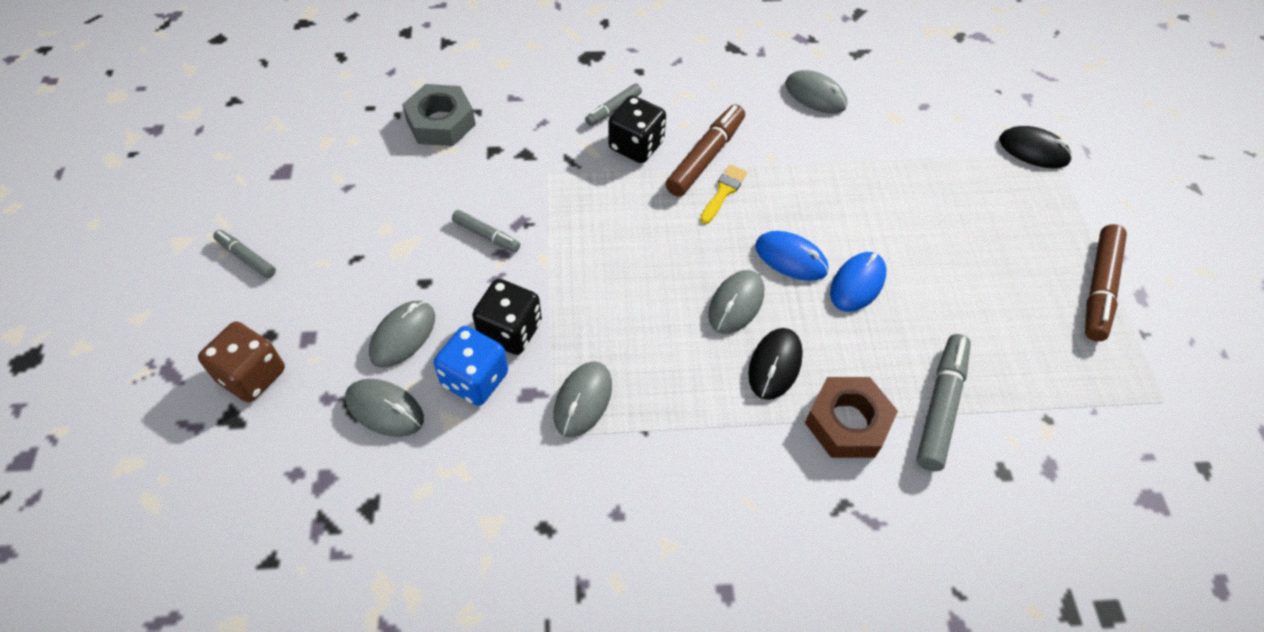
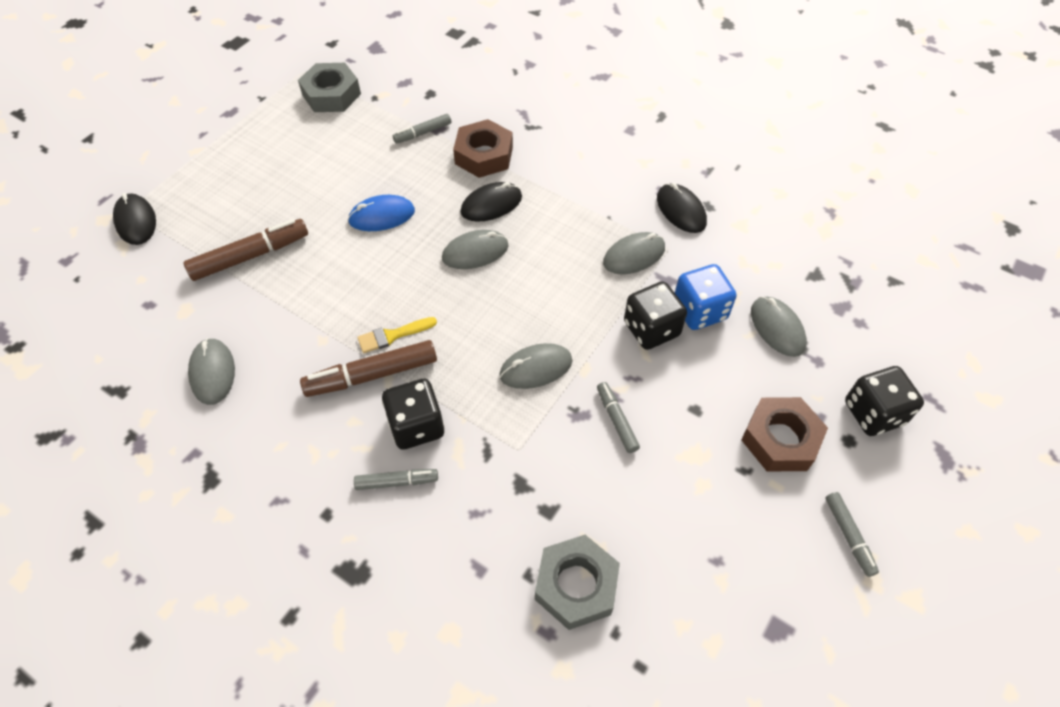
camera: 140 degrees left, 0 degrees up
(252, 375) = (873, 413): brown dice -> black dice
(334, 300) = (780, 439): none -> brown nut
(403, 335) = (736, 374): grey mouse -> grey mouse (536, 368)
(573, 497) = (681, 210): none -> black mouse
(791, 258) = (404, 257): blue mouse -> none
(940, 407) = (423, 133): grey marker -> grey marker, size x0.57
(1092, 389) = (331, 94): none -> grey nut
(1099, 288) = (245, 128): brown marker -> brown marker (250, 256)

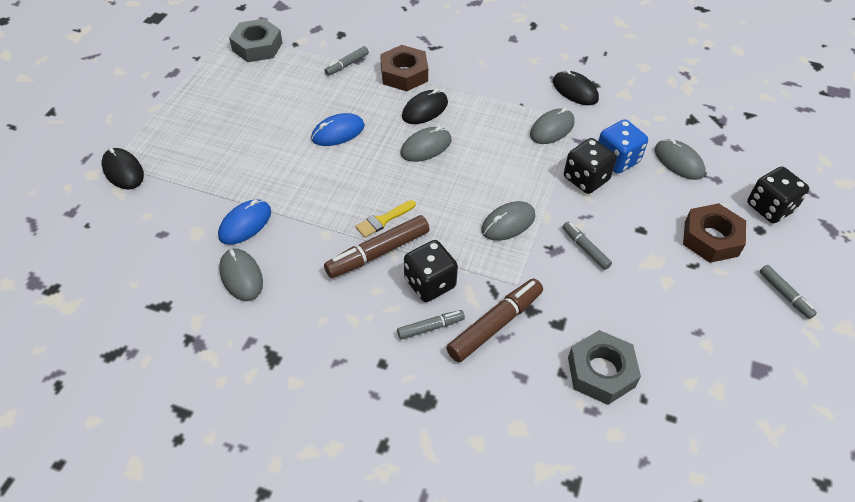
camera: 15 degrees left, 5 degrees down
(240, 310) = (245, 224): none -> blue mouse
(250, 256) = (237, 181): brown marker -> brown marker (494, 325)

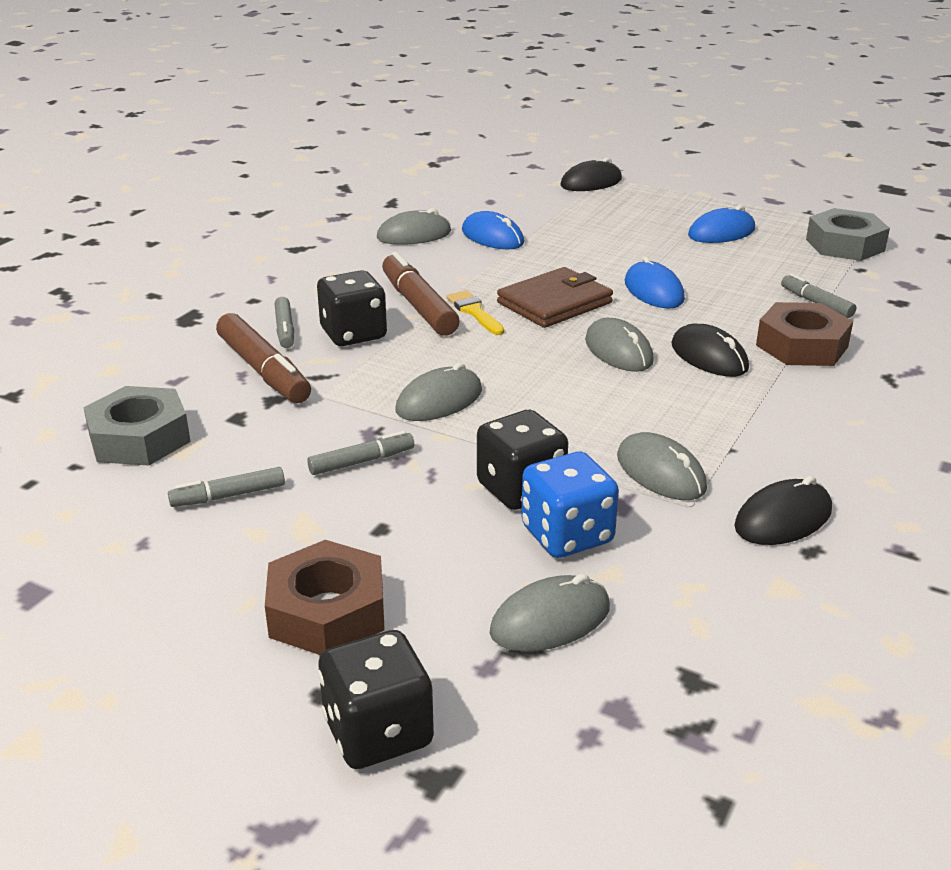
camera: 100 degrees right, 20 degrees down
(236, 99) = (721, 232): none -> blue mouse
(363, 179) = (555, 303): none -> brown wallet
(508, 223) = (439, 401): grey mouse -> grey mouse turned 75 degrees clockwise
(784, 294) = (150, 676): grey marker -> grey marker (229, 496)

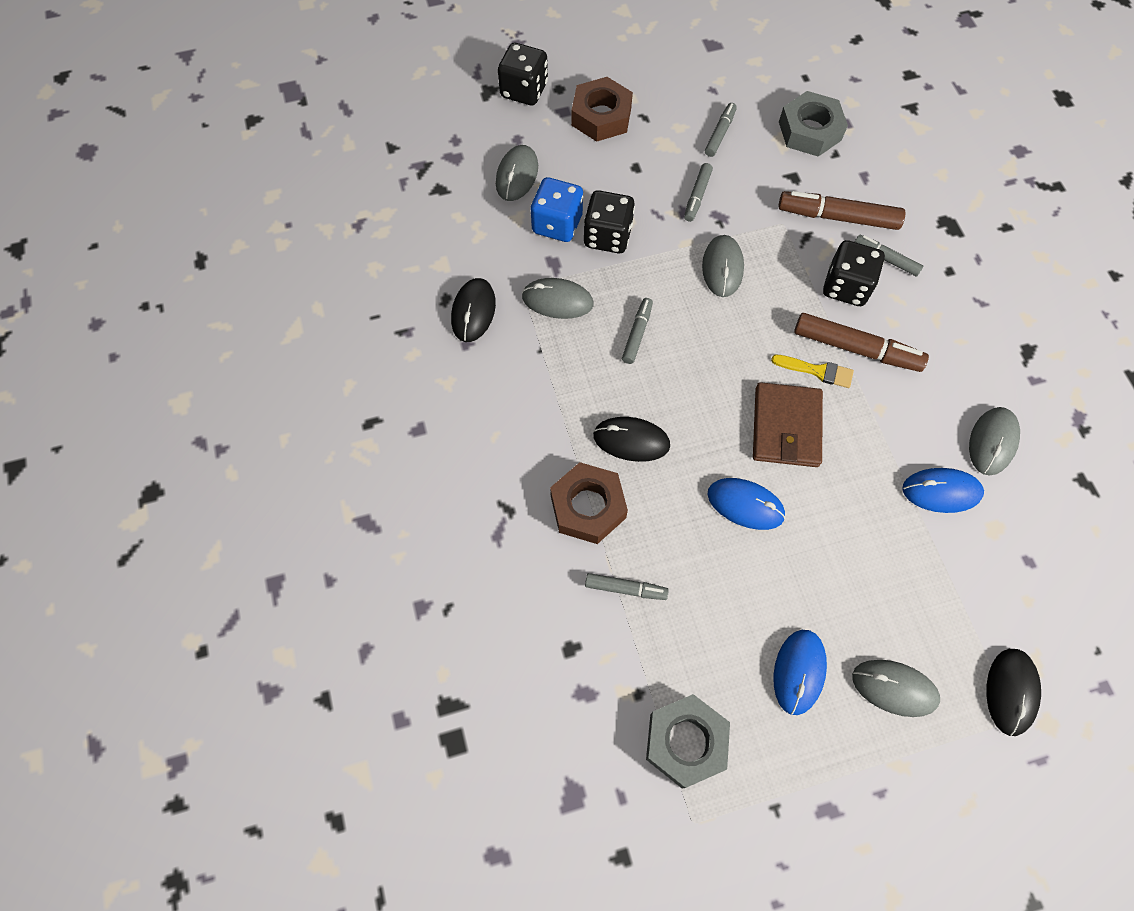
camera: 135 degrees right, 35 degrees up
(605, 407) = (637, 334): none -> grey marker
(618, 351) = (687, 400): grey mouse -> grey mouse (894, 688)

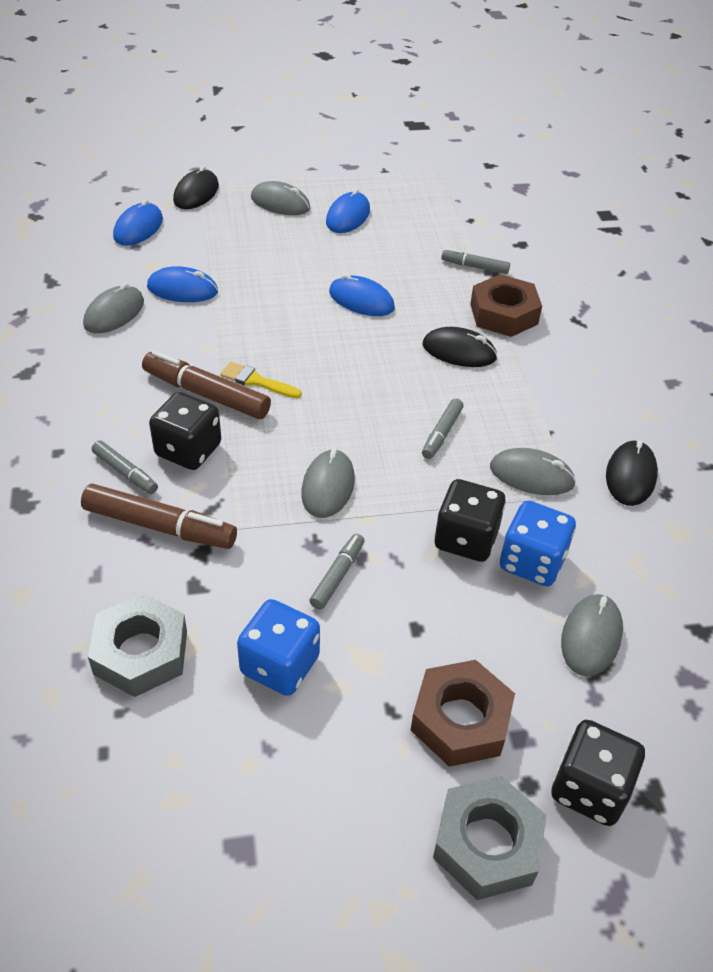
camera: 175 degrees left, 20 degrees down
(685, 742) = (439, 198): grey nut -> grey nut (487, 843)
(719, 134) = (280, 665): grey marker -> blue dice
(786, 427) = (305, 344): brown wallet -> none
(1044, 598) = (138, 228): none -> blue mouse

